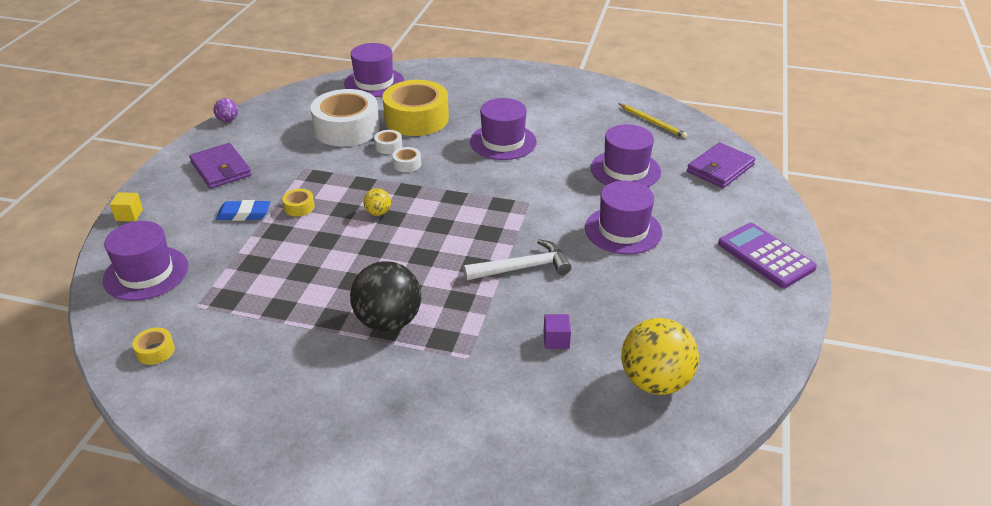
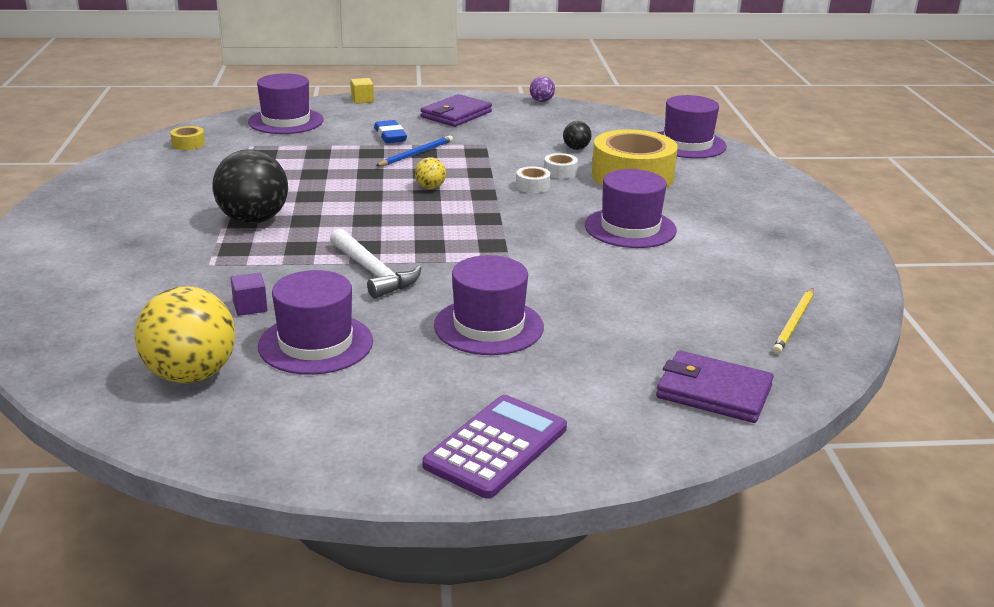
camera: 70 degrees right, 10 degrees down
(299, 207) = (416, 154): yellow tape -> blue pencil
(347, 129) = (576, 148): white tape -> black ball
(625, 170) = (637, 314): purple hat -> purple hat (315, 344)

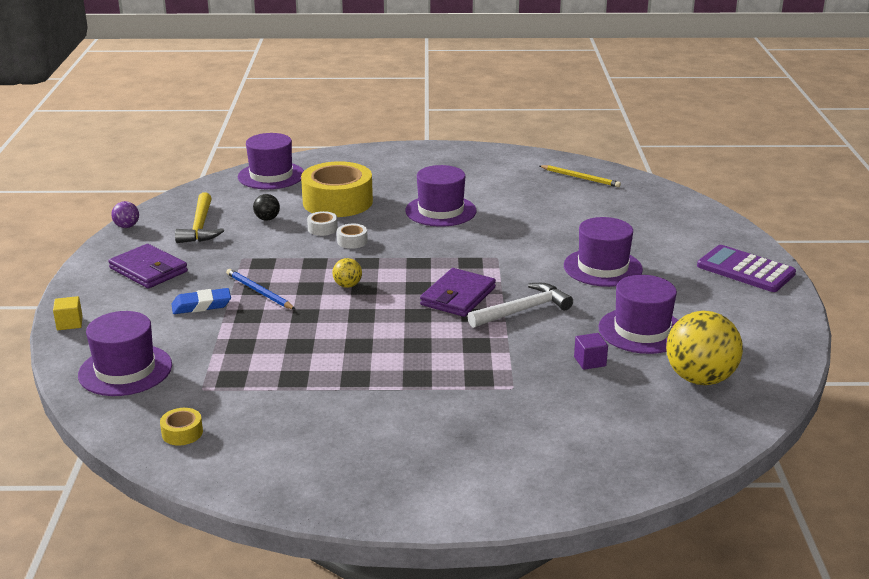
camera: 85 degrees left, 0 degrees up
(253, 220) = (415, 372): black ball -> none
(549, 125) = (200, 227): none -> yellow hammer
(713, 392) = (666, 207): purple wallet -> purple wallet (458, 296)

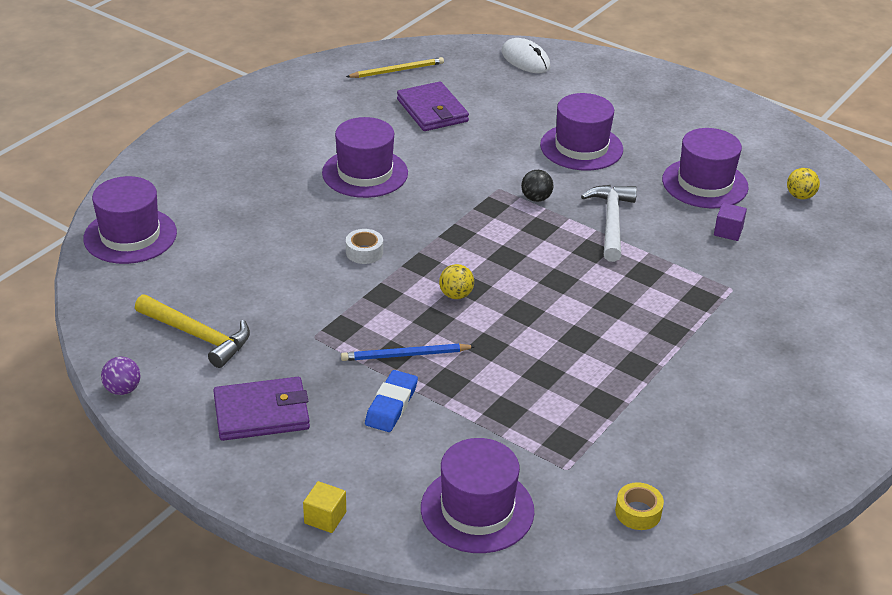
camera: 55 degrees left, 10 degrees up
(267, 219) = (240, 283): black ball -> black ball (536, 198)
(322, 229) = (311, 258): white tape -> none
(337, 202) = (260, 222): yellow tape -> none
(458, 296) = (549, 243): purple wallet -> purple wallet (432, 110)
(681, 210) = (525, 59): none -> white mouse
(699, 378) = (800, 196): yellow ball -> yellow ball, size x0.46
(745, 270) = (660, 88): purple calculator -> none

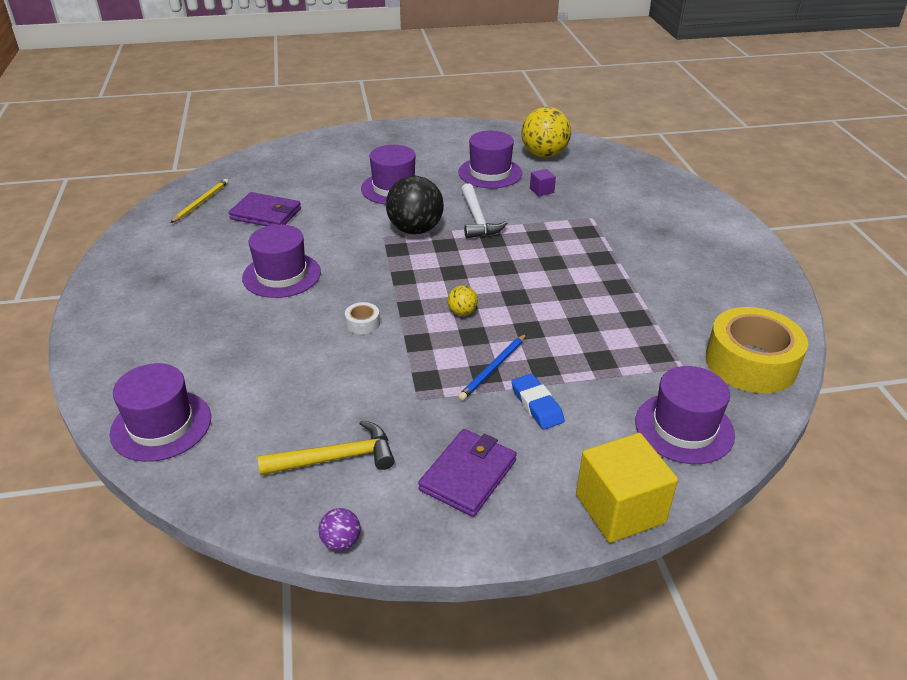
camera: 45 degrees left, 0 degrees up
(325, 517) = (620, 508): yellow cube -> yellow cube, size x2.22
(525, 59) = (279, 157): white mouse -> none
(536, 198) = (415, 230): black ball -> black ball, size x2.17
(611, 222) = (477, 219): white hammer -> white hammer turned 150 degrees counterclockwise
(638, 512) = (750, 363): yellow tape -> yellow tape, size x2.46
(800, 196) = (544, 155): yellow ball -> yellow ball, size x2.17

